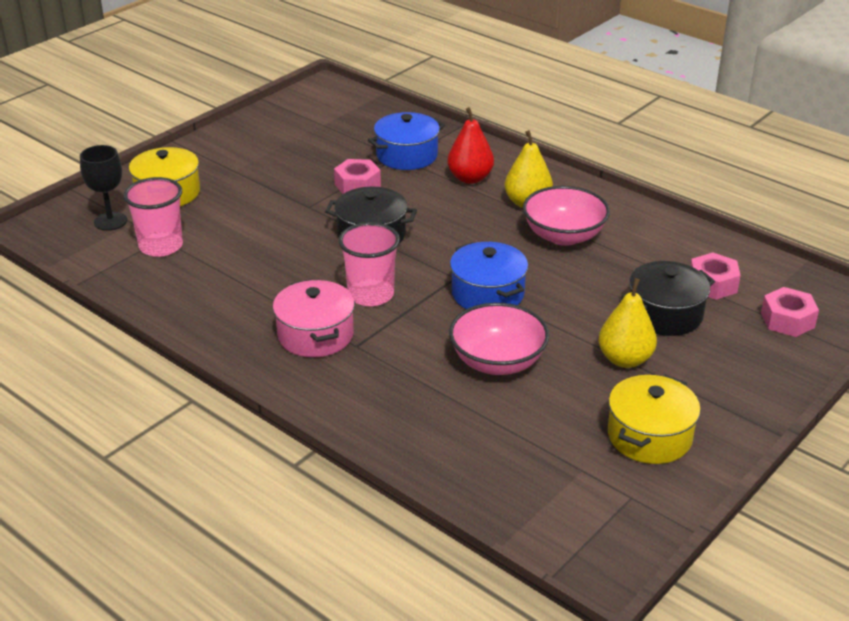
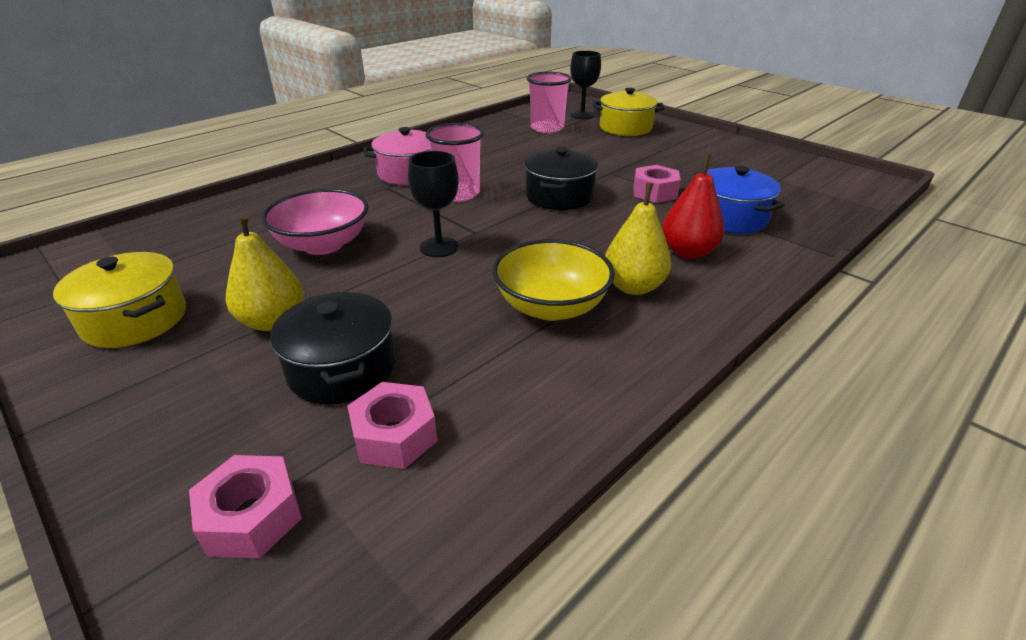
camera: 95 degrees right, 0 degrees up
(487, 294) = (439, 247): blue pot -> black goblet
(564, 236) = (551, 306): pink bowl -> yellow bowl

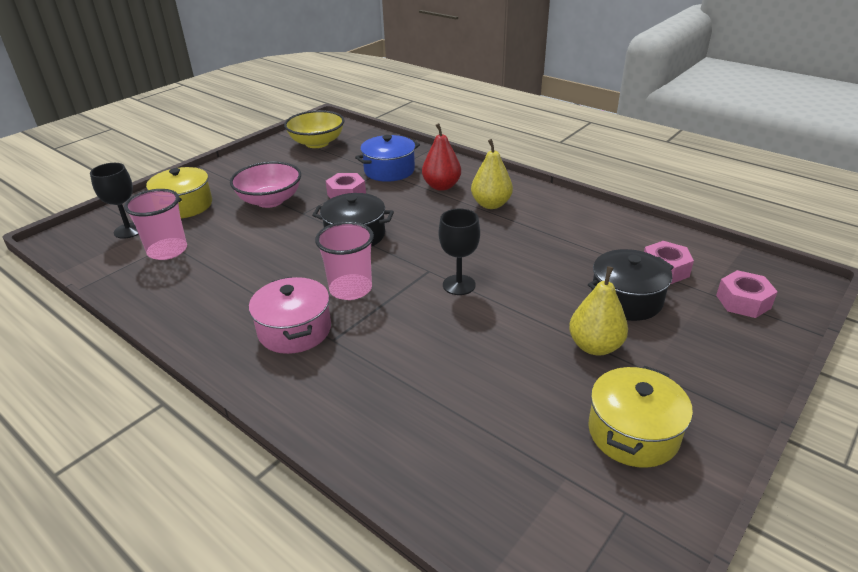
camera: 95 degrees left, 0 degrees up
(323, 244) = (470, 352): pink bowl -> pink bowl (270, 200)
(551, 306) = (524, 231): yellow bowl -> yellow bowl (317, 143)

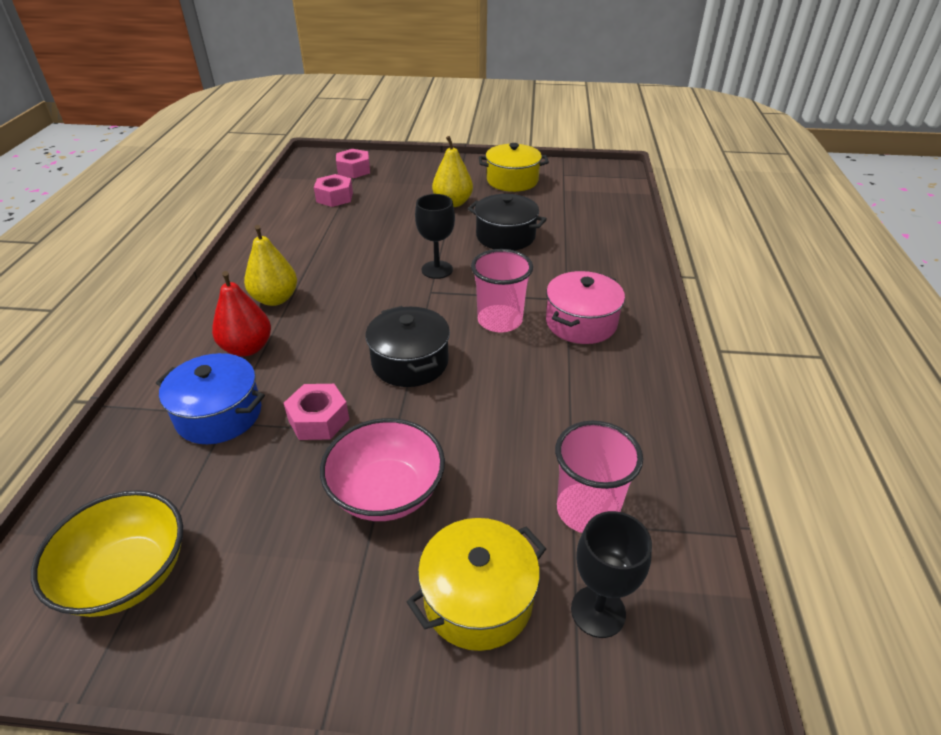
camera: 125 degrees left, 5 degrees up
(626, 299) = (388, 203): black pot -> black pot (505, 236)

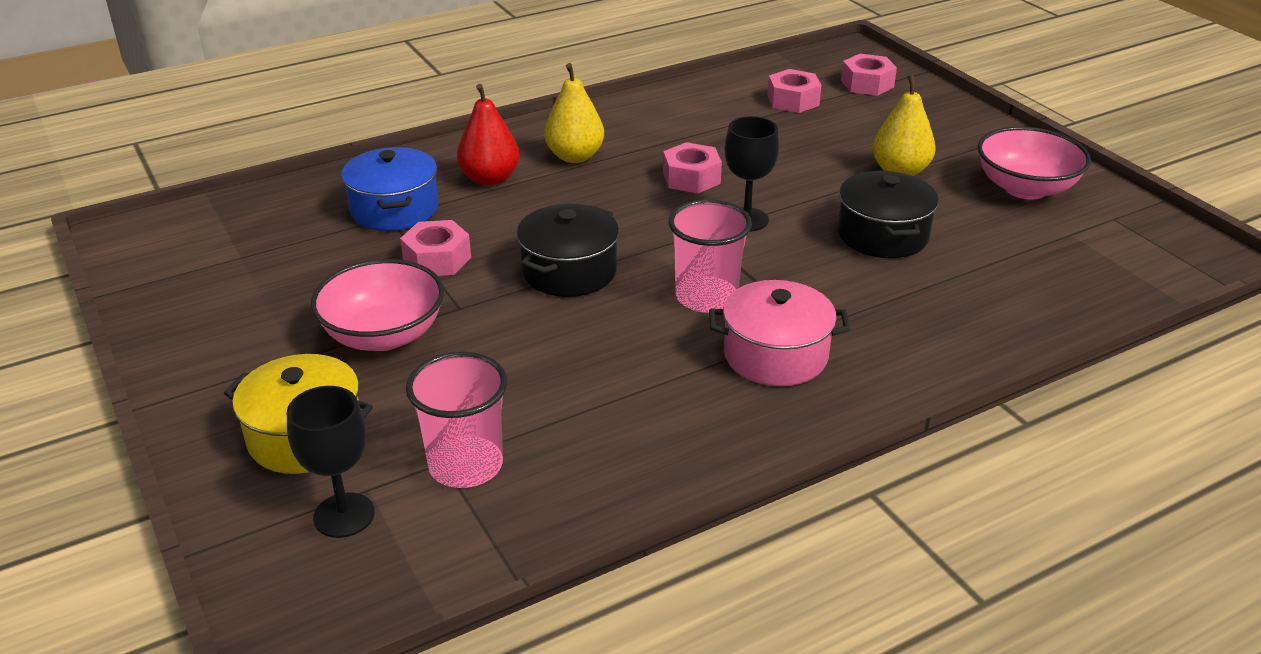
camera: 55 degrees right, 5 degrees down
(128, 575) = (205, 258): yellow bowl -> none
(366, 267) = (691, 178): none -> pink nut
(512, 180) = (1025, 188): yellow pot -> pink bowl

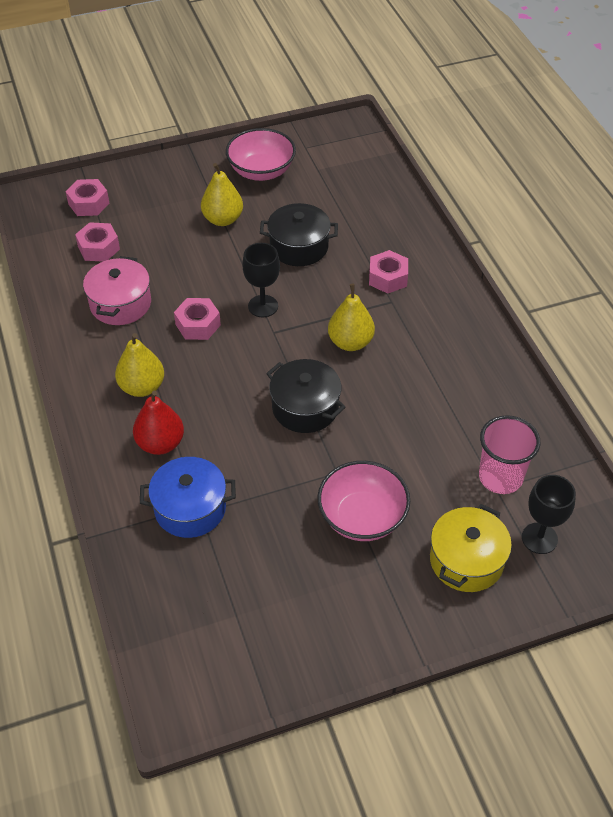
camera: 80 degrees left, 15 degrees up
(437, 259) = (271, 483): pink nut -> pink nut (388, 278)
(706, 297) = (350, 342): pink cup -> yellow pear
(775, 355) = (415, 322): pink pot -> pink pot (120, 304)

